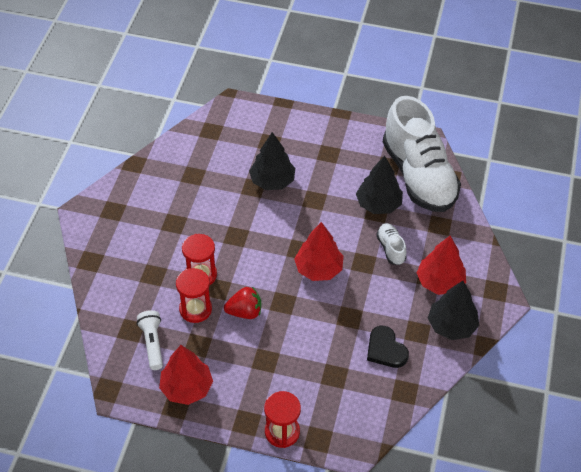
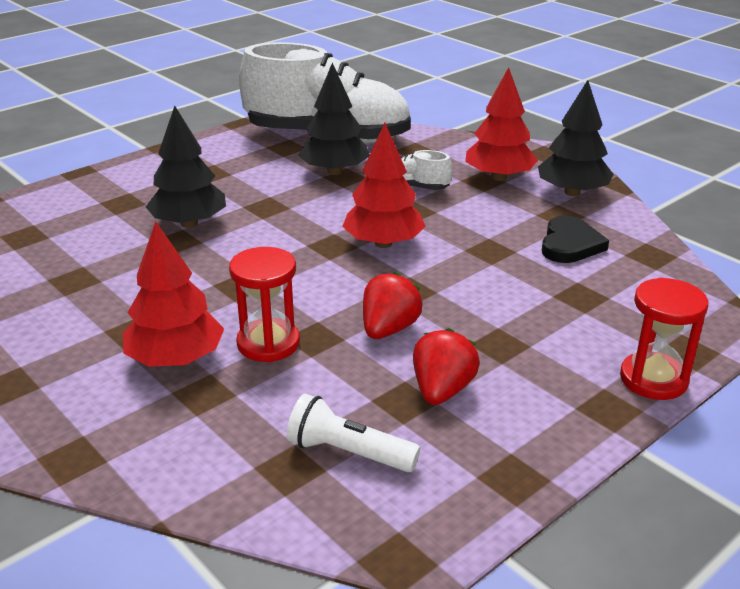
camera: 55 degrees left, 20 degrees down
(186, 388) = (484, 448): red tree -> red tree (176, 359)
(195, 309) = (329, 375): red hourglass -> none
(214, 354) = (442, 390): none -> red strawberry
(385, 349) = (570, 244): black heart -> black heart turned 75 degrees counterclockwise

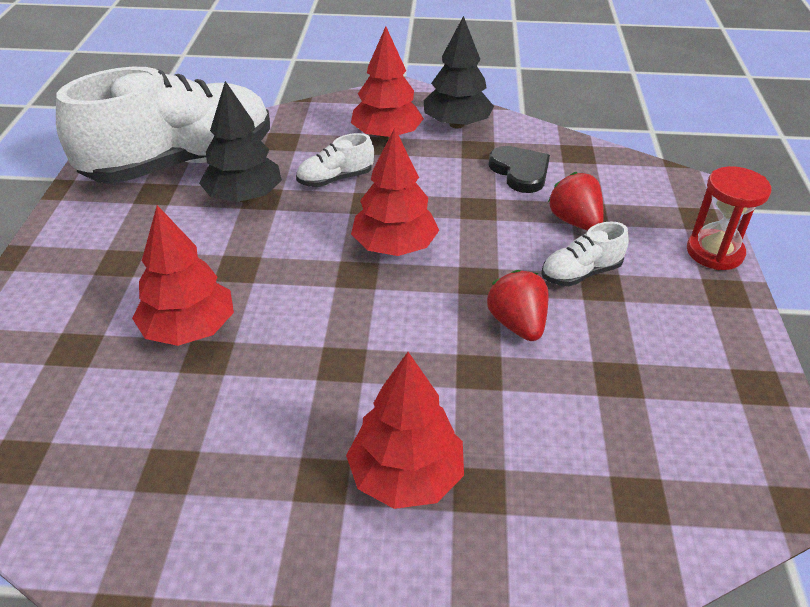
camera: 45 degrees left, 10 degrees up
(189, 223) = (189, 329): black tree -> red tree
(268, 343) = (454, 402): red hourglass -> none
(348, 453) = (652, 451): white flashlight -> none
(442, 390) = (626, 351): red strawberry -> red strawberry (575, 221)
(497, 328) = (580, 273): none -> white shoe

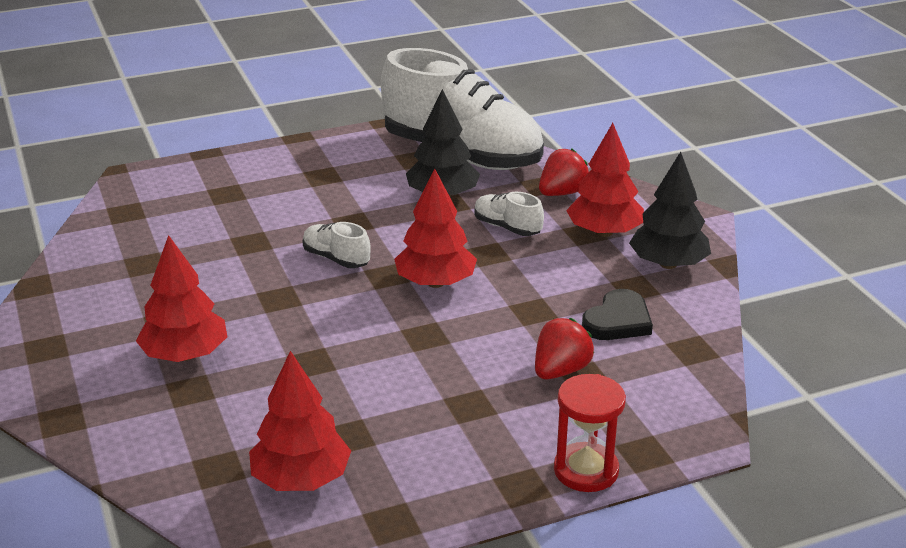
camera: 65 degrees right, 10 degrees down
(189, 329) = (272, 226): red tree -> red tree (301, 479)
(517, 324) = (380, 368): red strawberry -> red strawberry (562, 193)
(580, 273) = (479, 389): white shoe -> white shoe (336, 258)

